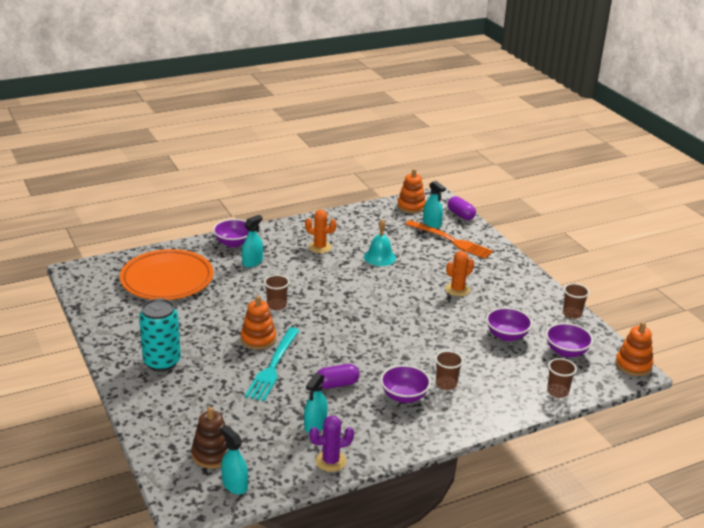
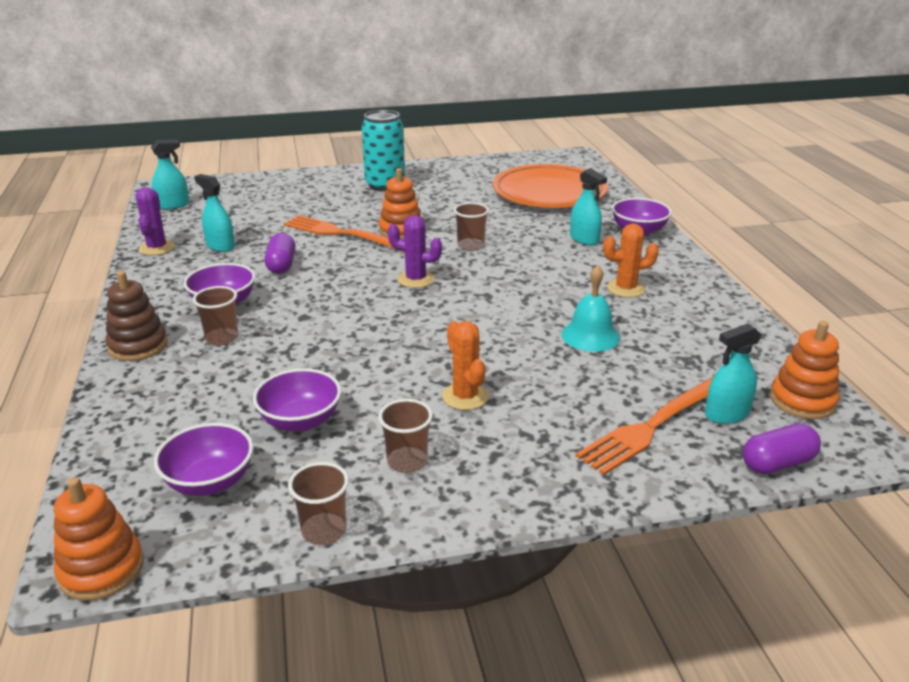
camera: 105 degrees right, 0 degrees up
(212, 454) = (224, 199): brown stacking toy -> brown stacking toy (138, 346)
(273, 366) = (342, 234): turquoise fork -> orange fork
(320, 247) = (626, 289): orange cactus -> orange cactus turned 45 degrees clockwise
(337, 321) = (416, 279): none -> purple cactus
(557, 392) = (117, 438): brown cup -> brown cup (407, 462)

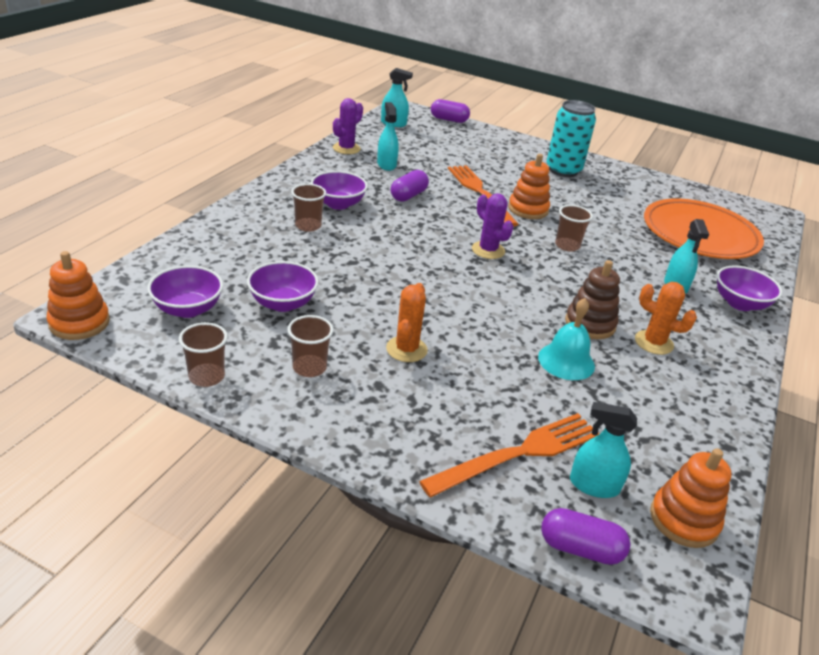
camera: 35 degrees right, 5 degrees up
(138, 346) = (256, 206): brown stacking toy -> brown stacking toy (590, 324)
(224, 181) = (449, 120): none -> purple capsule
(654, 425) = (518, 454): orange fork -> orange fork turned 150 degrees clockwise

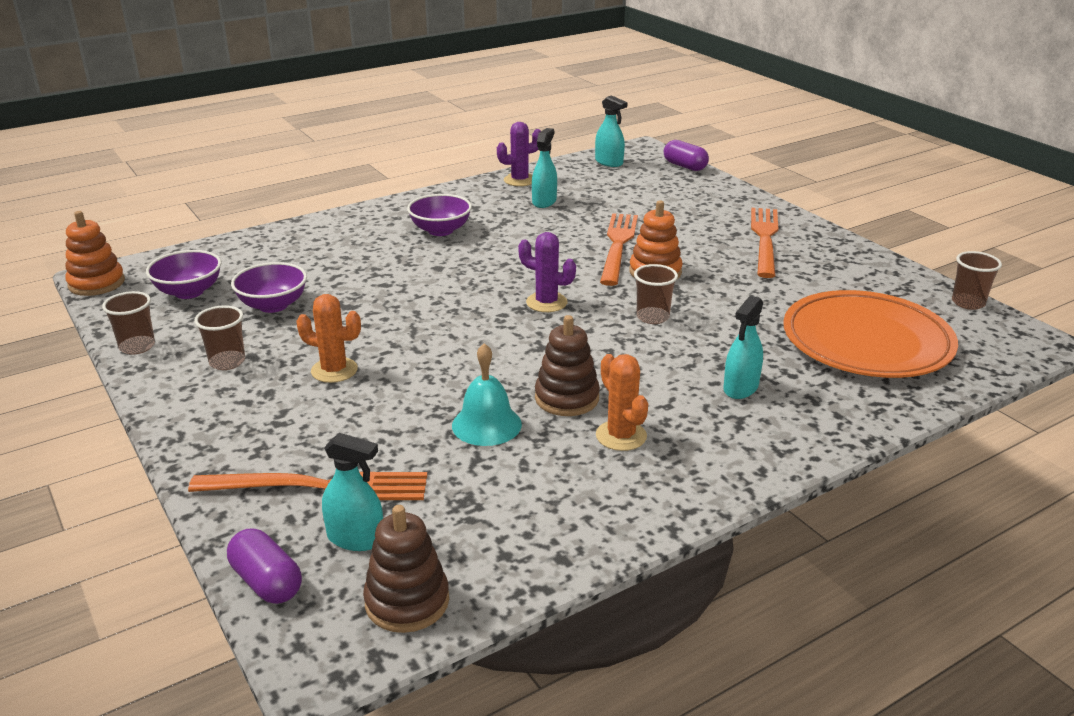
camera: 35 degrees right, 5 degrees down
(308, 226) = (384, 245): brown cup -> brown cup (968, 303)
(406, 349) = (334, 370): orange cactus -> orange cactus turned 60 degrees clockwise
(408, 195) = (528, 235): purple capsule -> none
(488, 250) = (546, 302): purple cactus -> purple cactus turned 60 degrees counterclockwise
(563, 170) = (765, 239): turquoise can -> orange fork
(594, 485) = (356, 538): turquoise spray bottle -> turquoise spray bottle turned 150 degrees clockwise
(684, 520) = (407, 601): orange stacking toy -> brown stacking toy
(739, 303) = (809, 427): purple bowl -> none

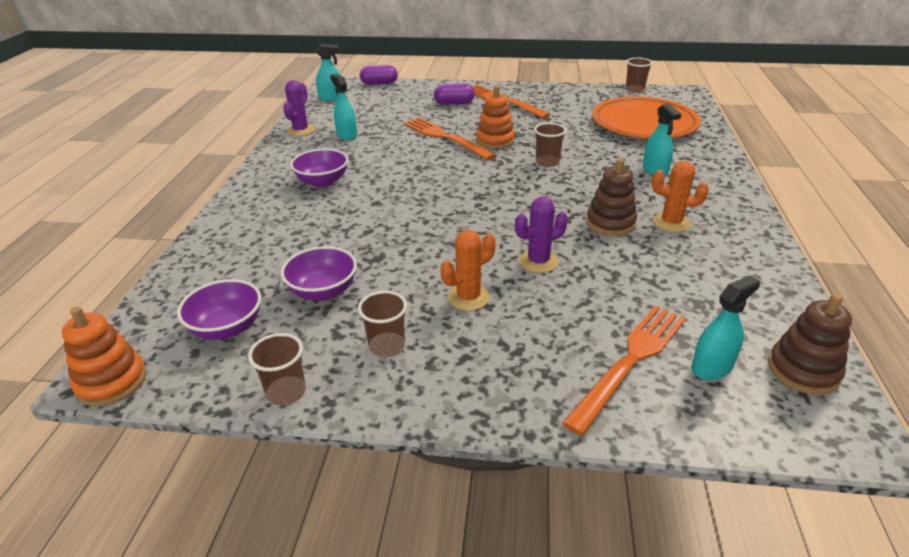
camera: 50 degrees left, 5 degrees up
(267, 582) = (741, 432): purple capsule -> purple capsule (454, 103)
(486, 424) = (613, 262): turquoise bell -> none
(546, 302) = (484, 185): purple cactus -> purple cactus (538, 261)

